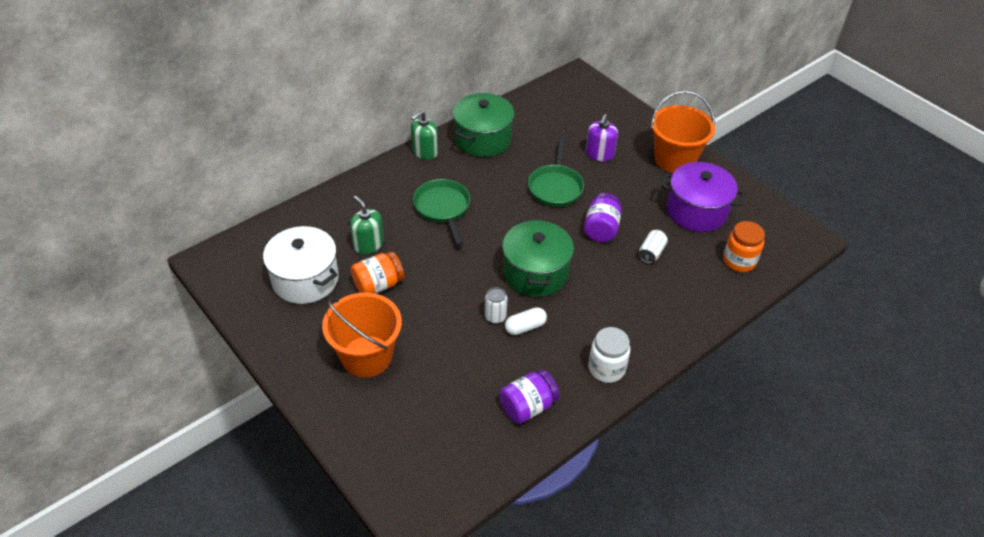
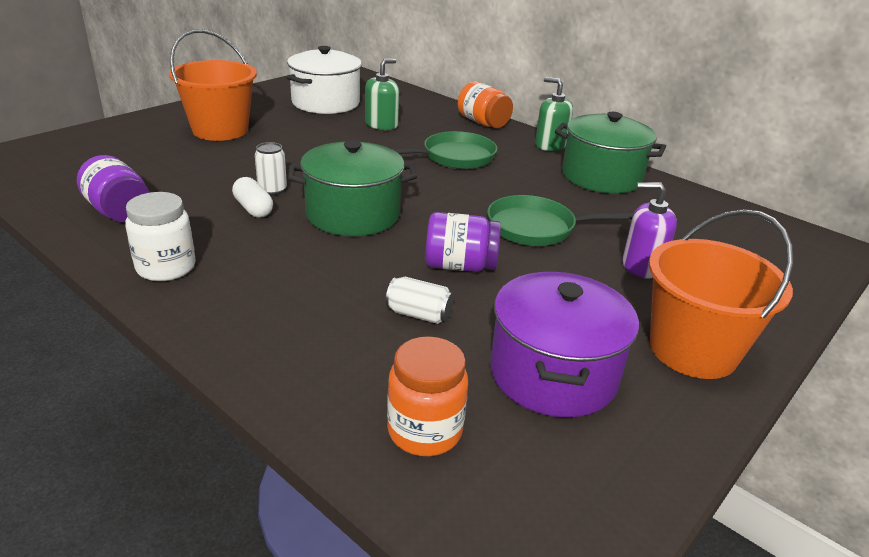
camera: 80 degrees right, 15 degrees down
(378, 285) = (321, 131): orange jar -> orange jar (483, 123)

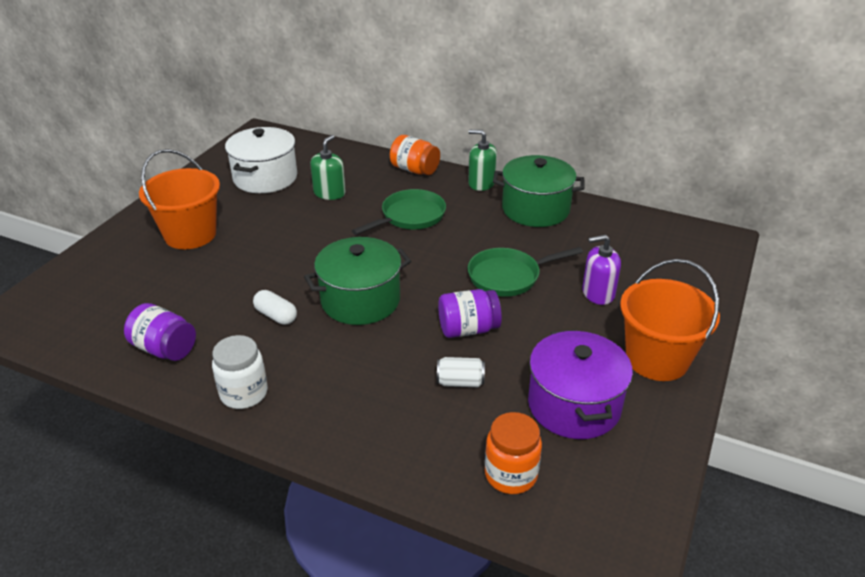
camera: 15 degrees left, 5 degrees up
(272, 190) = (279, 292): white can -> none

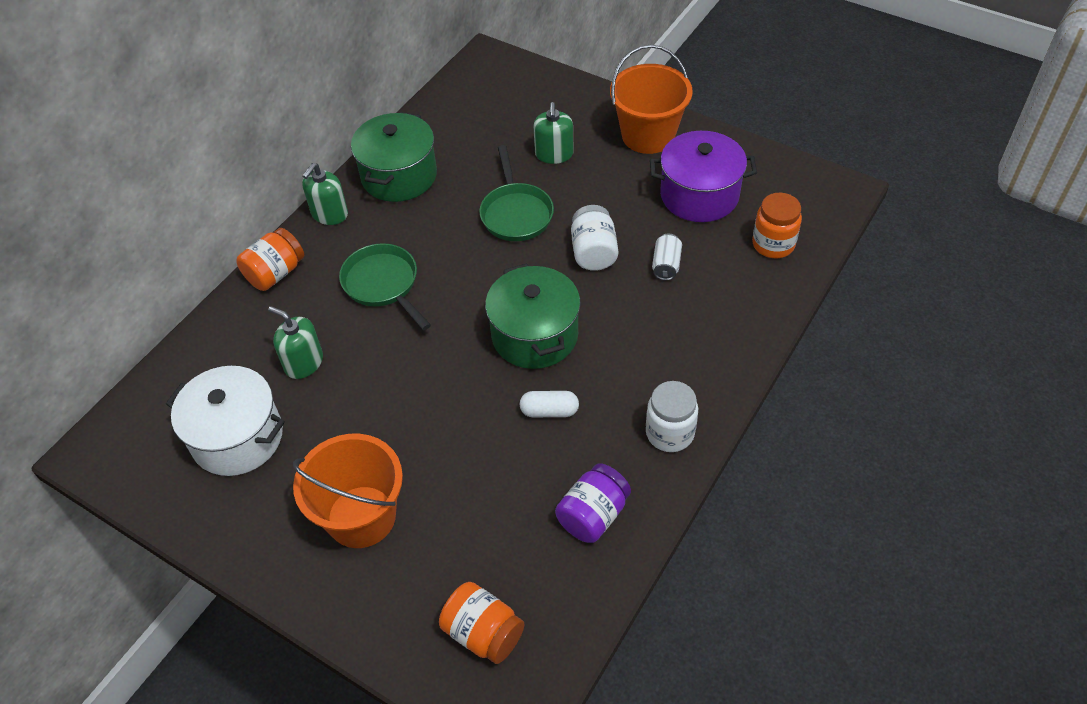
camera: 80 degrees left, 15 degrees up
(77, 299) = (483, 633): none -> orange jar
(276, 316) = (549, 411): white capsule -> white capsule turned 45 degrees clockwise
(468, 329) = (593, 252): purple jar -> white jar
(598, 293) = (554, 154): purple soap dispenser -> green soap dispenser

